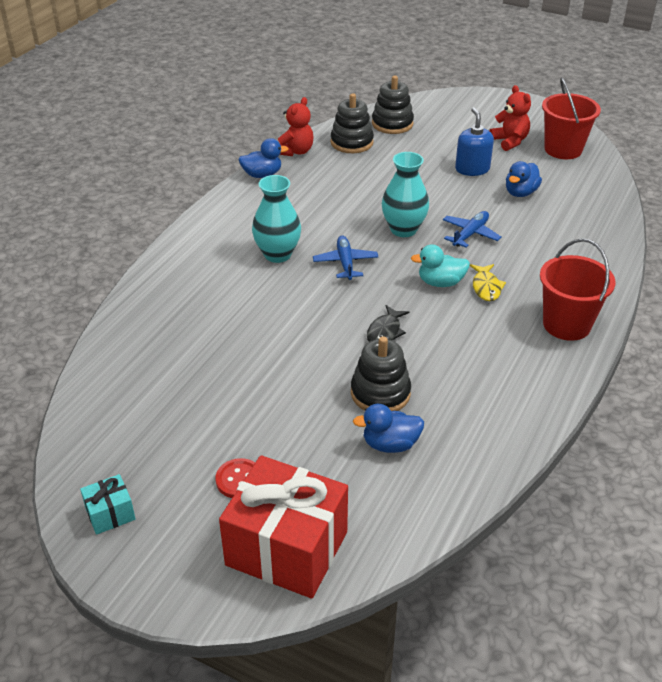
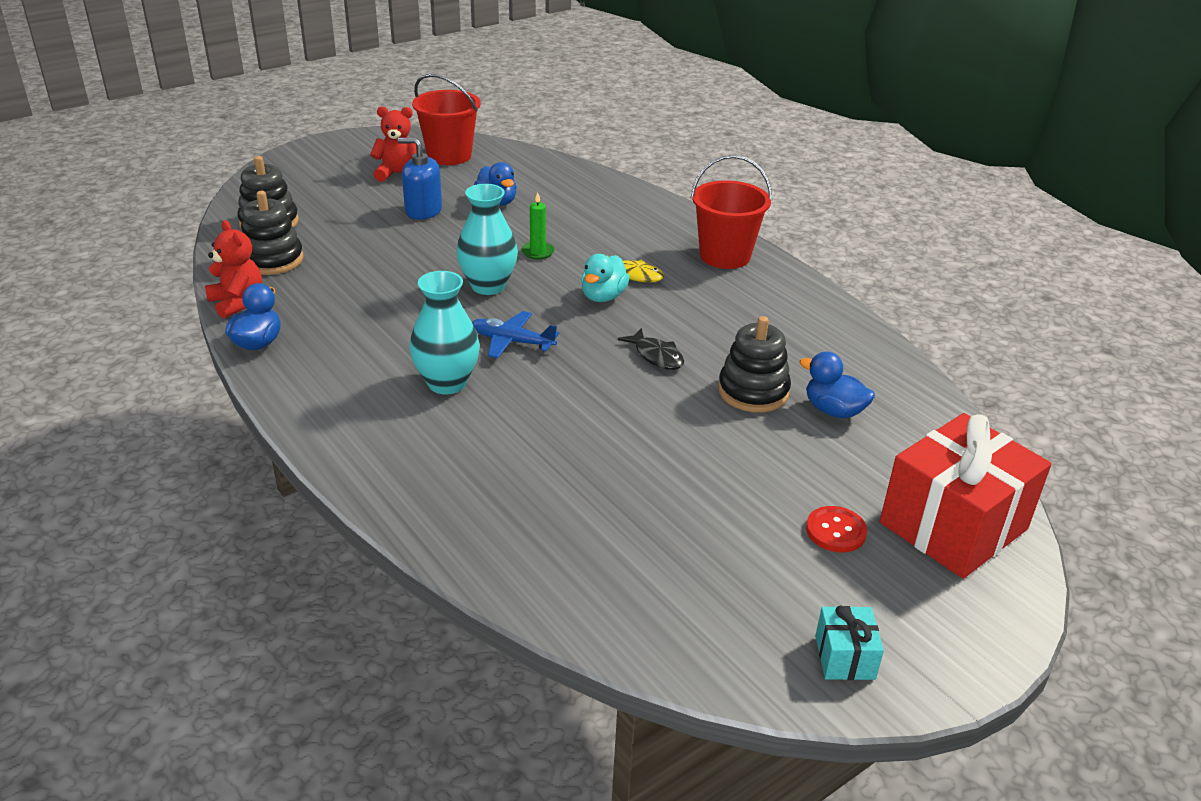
camera: 65 degrees left, 5 degrees down
(390, 444) = (833, 410): blue duck -> blue duck turned 105 degrees clockwise
(470, 234) = (538, 252): blue plane -> green candle

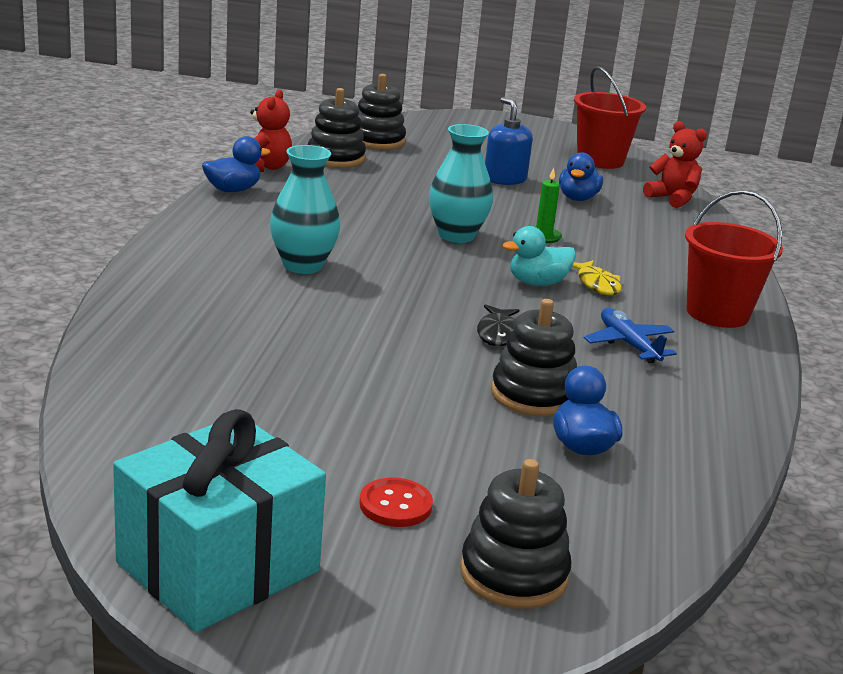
camera: 45 degrees right, 10 degrees down
(399, 174) = (533, 154): red teddy bear -> red teddy bear (672, 199)
(512, 342) = (401, 270): blue plane -> blue plane (628, 344)
(844, 657) = (218, 567): turquoise gift -> turquoise gift, size x2.28
(953, 526) = (513, 574): red gift -> black stacking toy

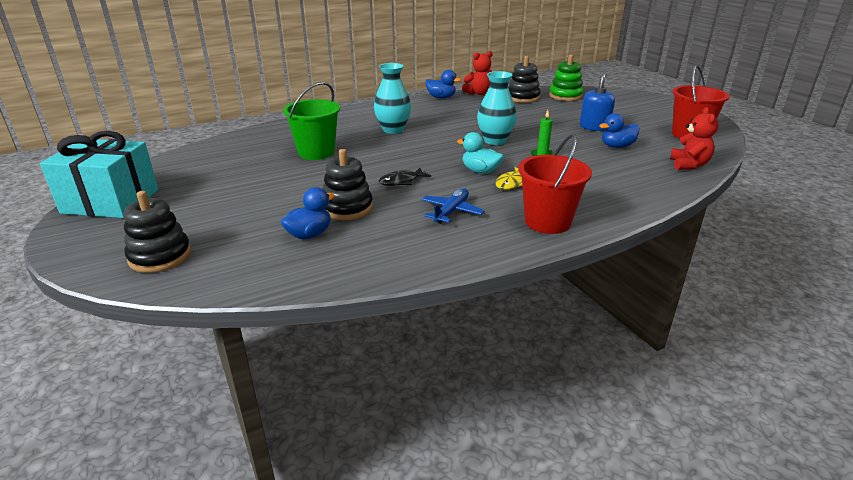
camera: 55 degrees right, 5 degrees up
(296, 342) = (316, 152): none -> green bucket
(377, 141) = (565, 96): black stacking toy -> green stacking toy
(395, 505) = (195, 214): red button -> none

